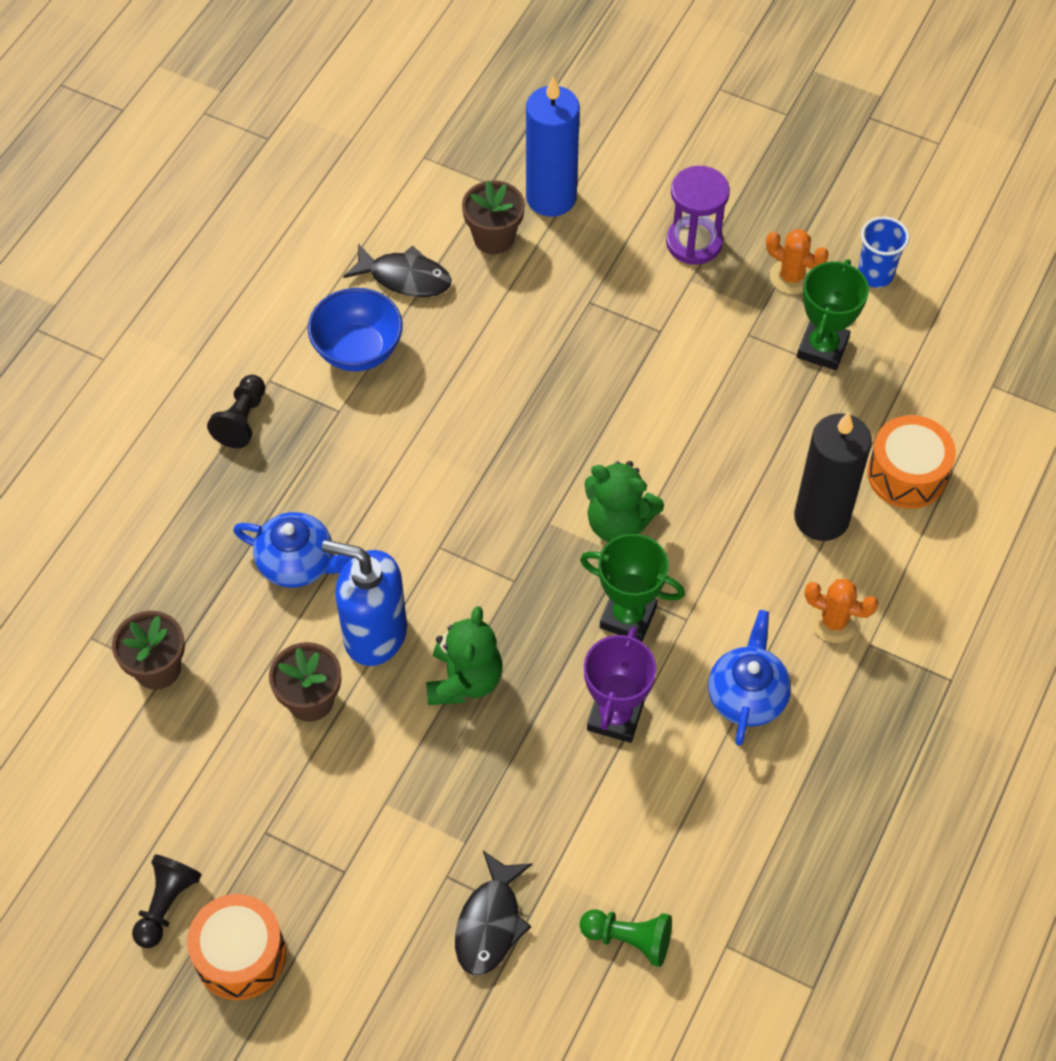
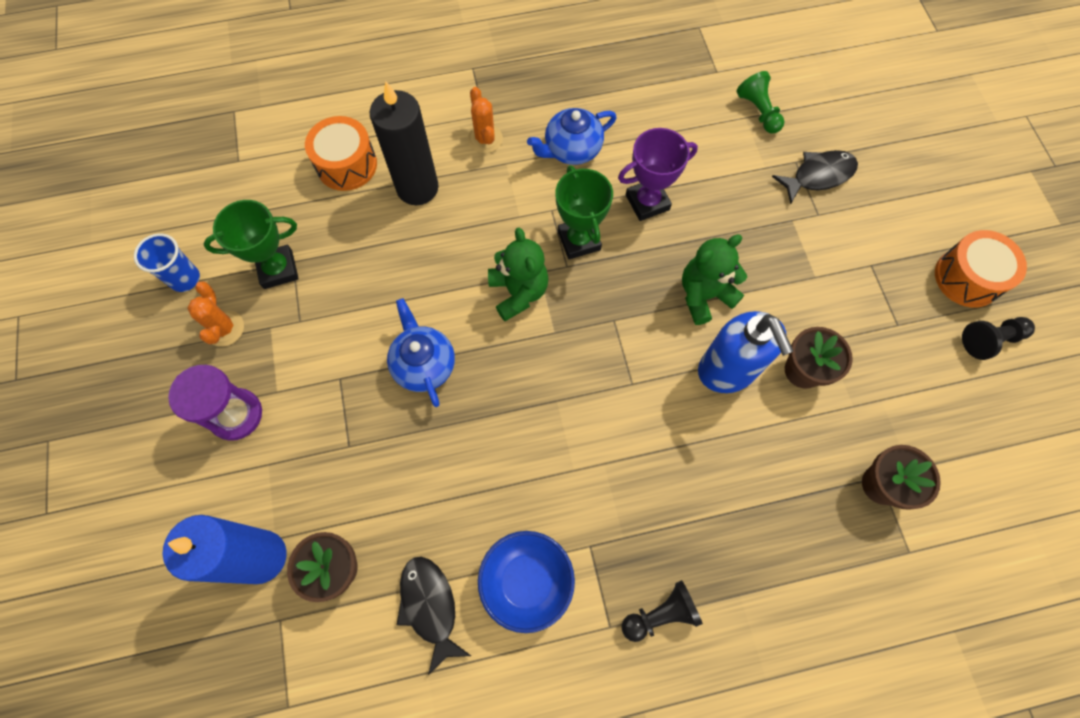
camera: 130 degrees left, 10 degrees up
(298, 563) = (727, 463): blue teapot -> blue teapot (424, 364)

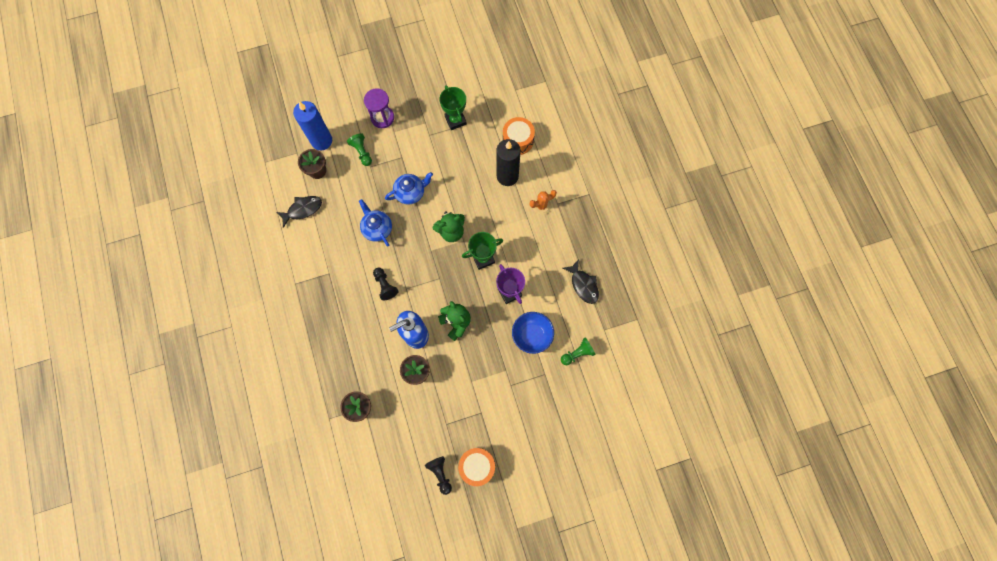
camera: 85 degrees right, 5 degrees up
(185, 279) = (447, 81): blue cup -> none
(224, 328) = (423, 104): orange cactus -> none
(311, 463) = (362, 152): none -> green pawn
(526, 581) = (313, 247): blue bowl -> blue bowl (532, 335)
(571, 150) = (539, 251): blue teapot -> blue teapot (377, 228)
(660, 614) = (300, 304): black pawn -> black pawn (385, 285)
(818, 176) = (536, 386): black fish -> black fish (583, 285)

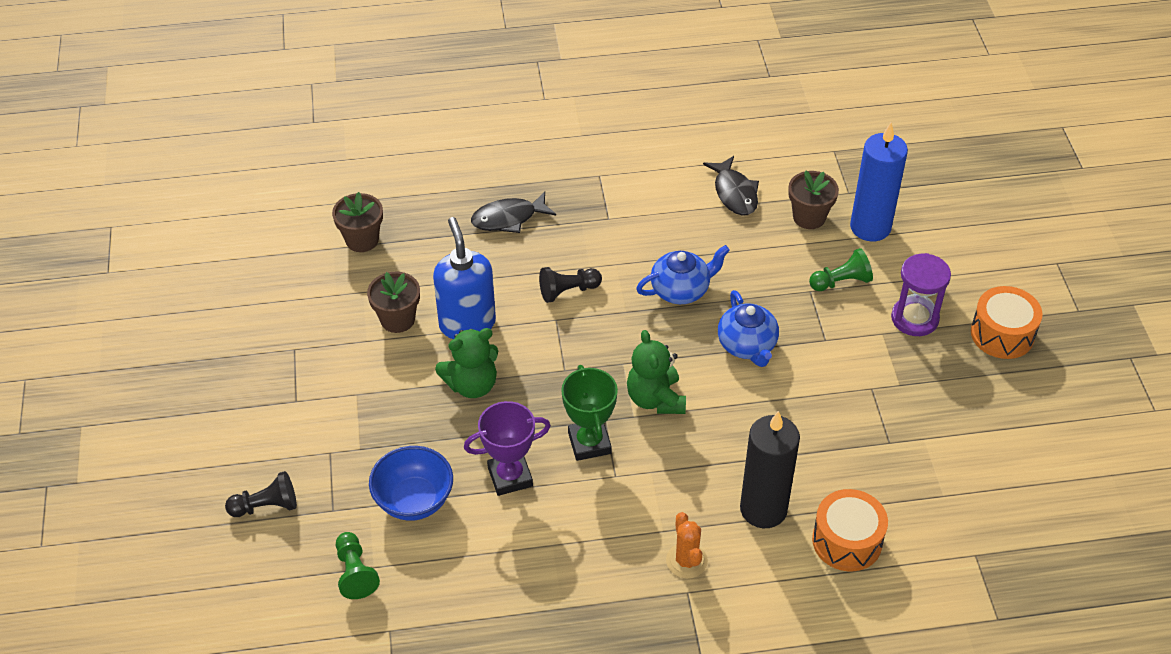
camera: 100 degrees right, 25 degrees down
(440, 474) = (215, 331): black pawn -> black pawn (266, 506)
(455, 120) = (902, 435): green trophy -> none
(477, 466) = (207, 383): orange drum -> orange drum (1002, 334)
(583, 285) = (494, 609): black fish -> black fish (508, 218)

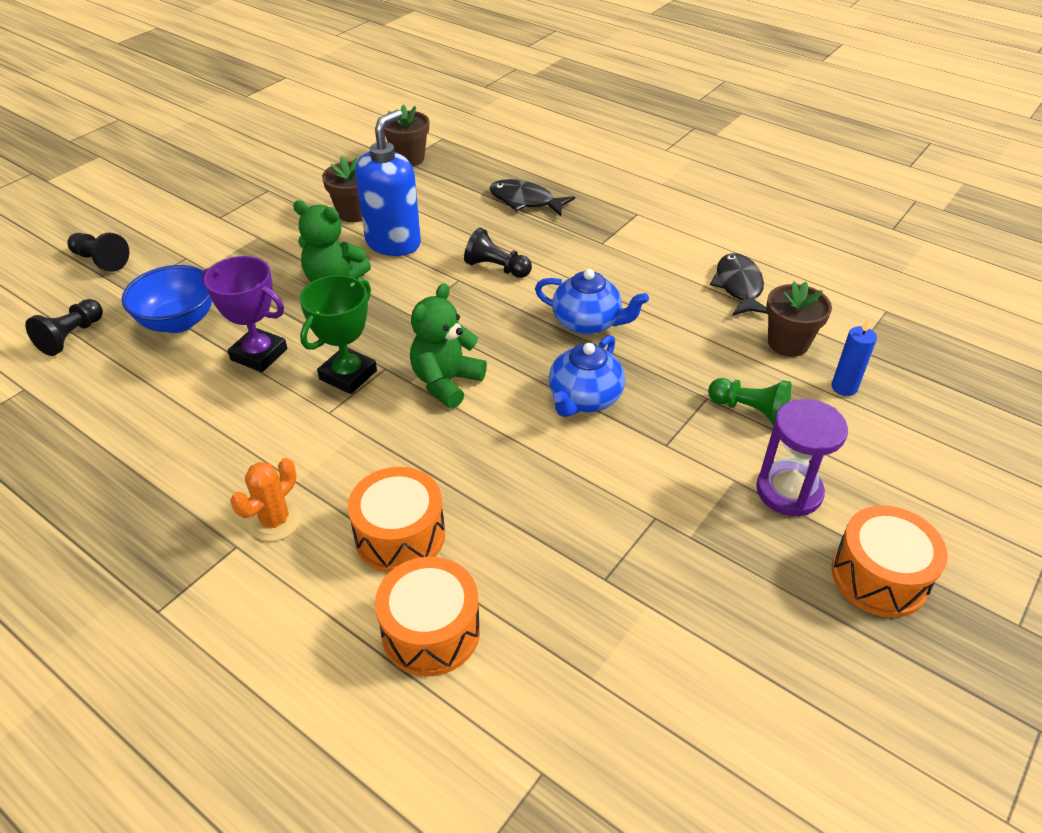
camera: 45 degrees right, 5 degrees down
(355, 573) = (71, 336): green pawn -> black pawn
(734, 193) = (739, 287): black fish -> black fish turned 150 degrees clockwise
(763, 509) = (400, 535): black candle -> orange drum
(870, 227) = (844, 387): blue candle -> blue candle, size x0.48

